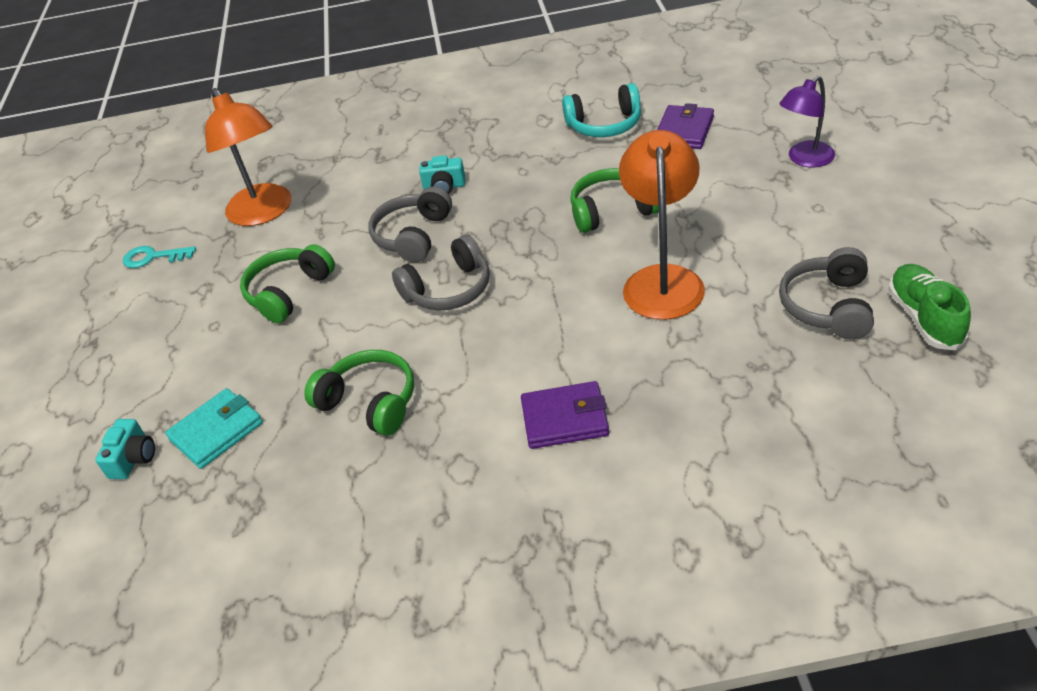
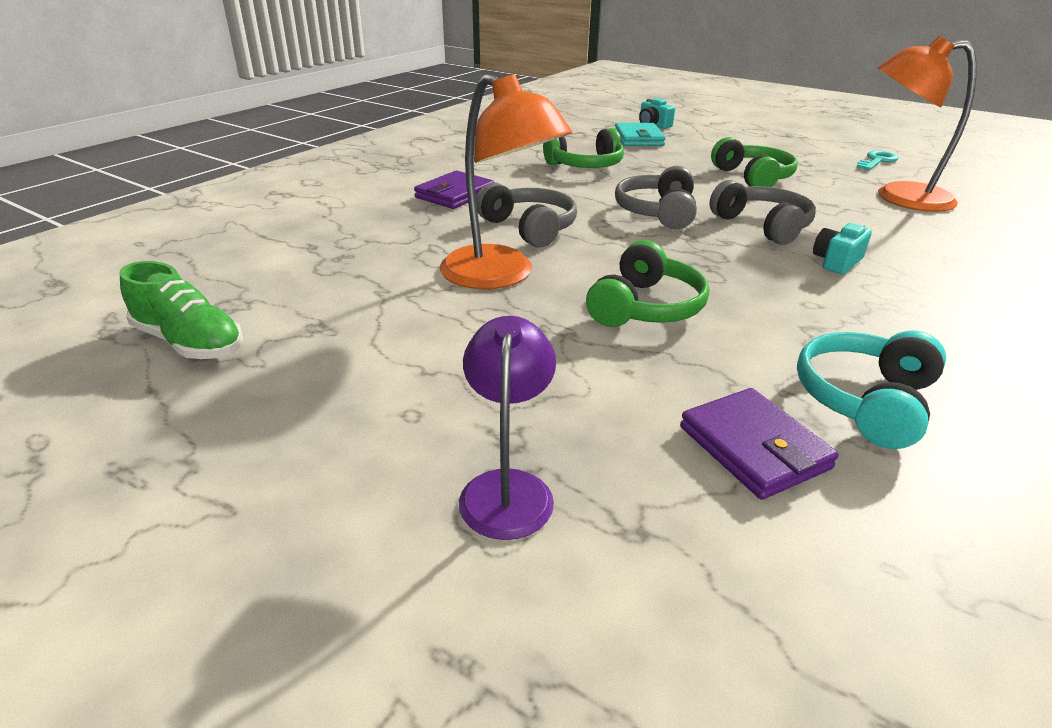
camera: 125 degrees right, 10 degrees down
(828, 306) = (309, 315): grey headphones -> grey headphones (529, 228)

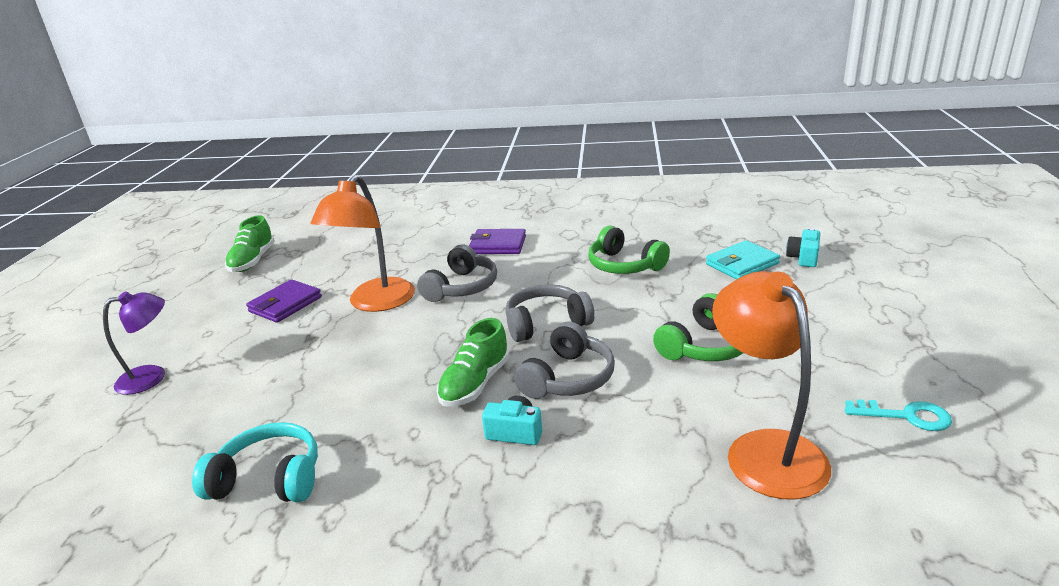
camera: 65 degrees right, 5 degrees down
(645, 307) = (362, 363): green headphones -> none
(741, 261) = (475, 383): none -> green shoe
(753, 447) = (200, 442): purple wallet -> purple wallet (285, 304)

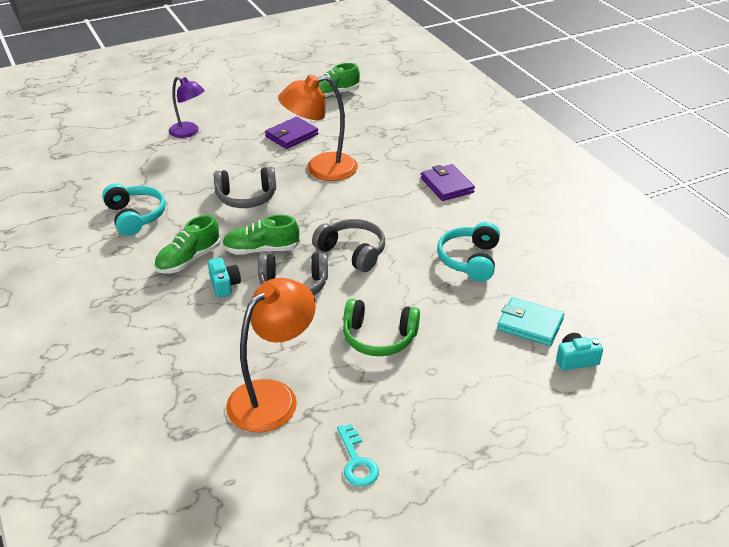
camera: 55 degrees right, 10 degrees up
(285, 304) = (291, 135): purple wallet -> purple wallet turned 45 degrees counterclockwise
(429, 451) = (188, 260): none -> green shoe
(461, 287) = (370, 195): grey headphones -> grey headphones (246, 197)
(624, 265) = (470, 260): green headphones -> turquoise headphones

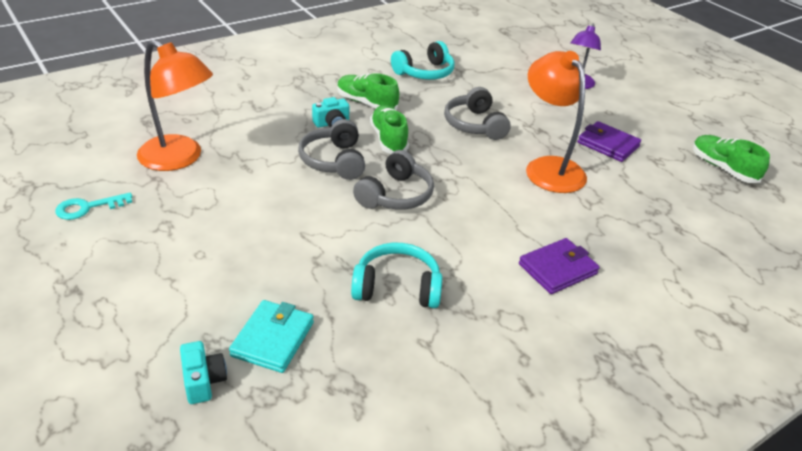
camera: 80 degrees right, 0 degrees up
(379, 338) = (254, 217): green headphones -> none

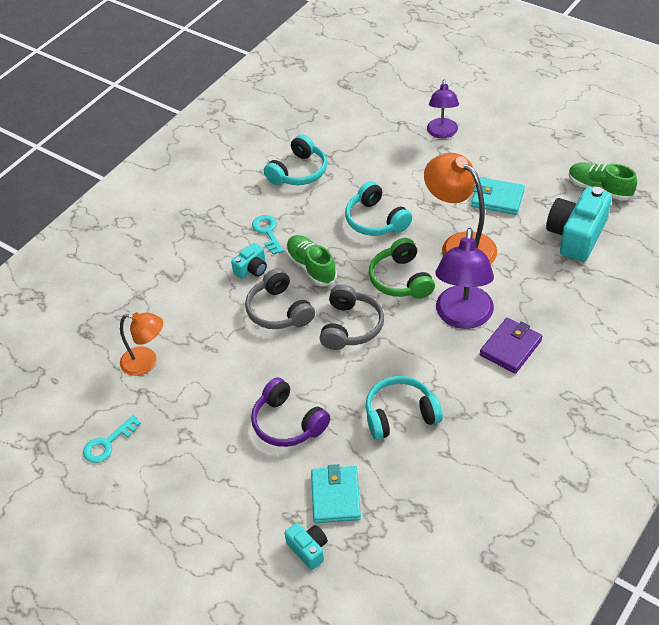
camera: 15 degrees left, 10 degrees up
(179, 159) = (146, 362): orange lamp -> orange lamp, size x0.63
(273, 253) = (288, 423): none -> purple headphones
(366, 103) = (267, 232): green shoe -> turquoise key
(471, 175) = (401, 279): none -> green headphones
(474, 125) = (376, 220): grey headphones -> turquoise headphones
(518, 225) = (463, 317): none -> purple lamp
(608, 144) = (497, 198): purple wallet -> turquoise wallet
(680, 197) = (576, 236): none -> turquoise camera

